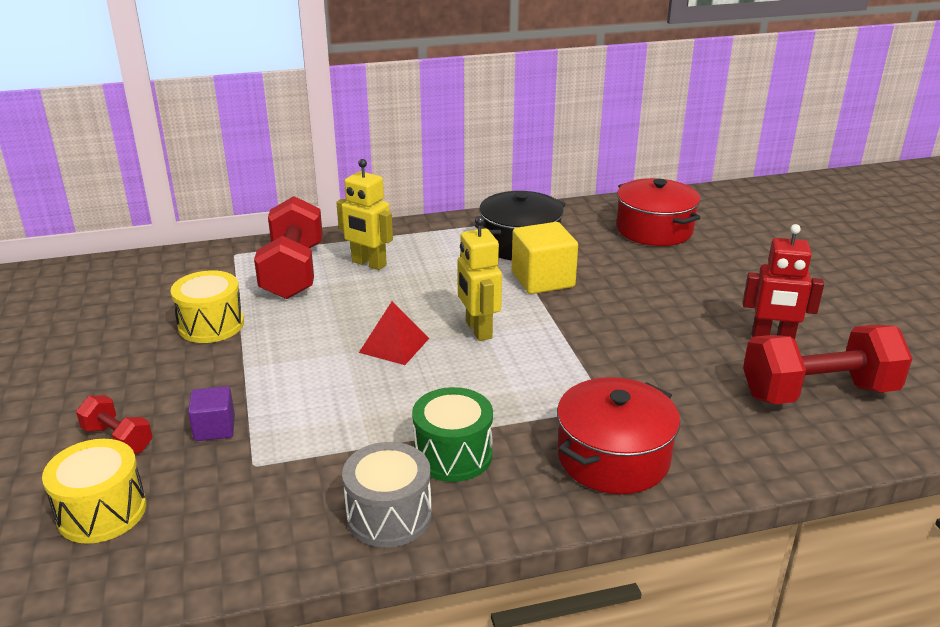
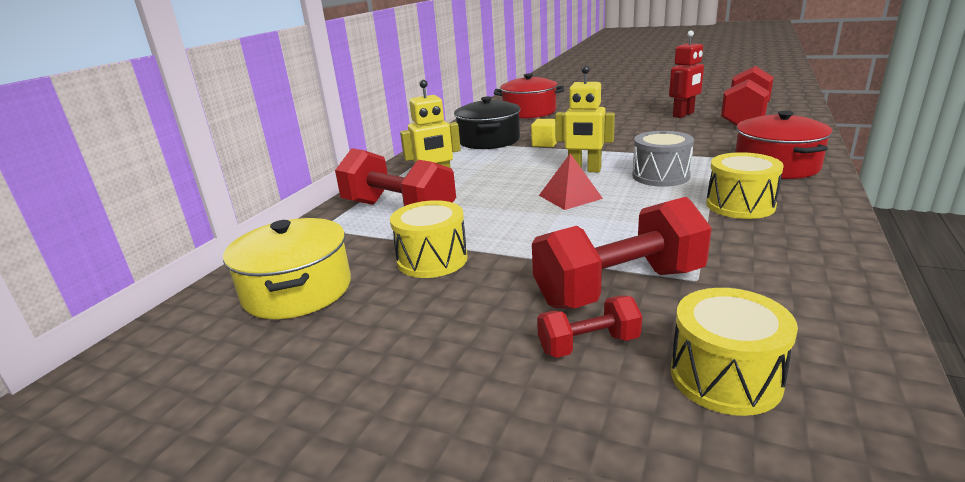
camera: 50 degrees left, 5 degrees down
(131, 292) = (297, 290): none -> yellow pot
(214, 428) = (619, 287): purple cube -> red dumbbell
(389, 515) = (807, 239): grey drum -> grey drum (660, 176)
(453, 455) = (740, 205): green drum -> yellow drum
(542, 280) = (545, 143): yellow cube -> yellow cube, size x0.59

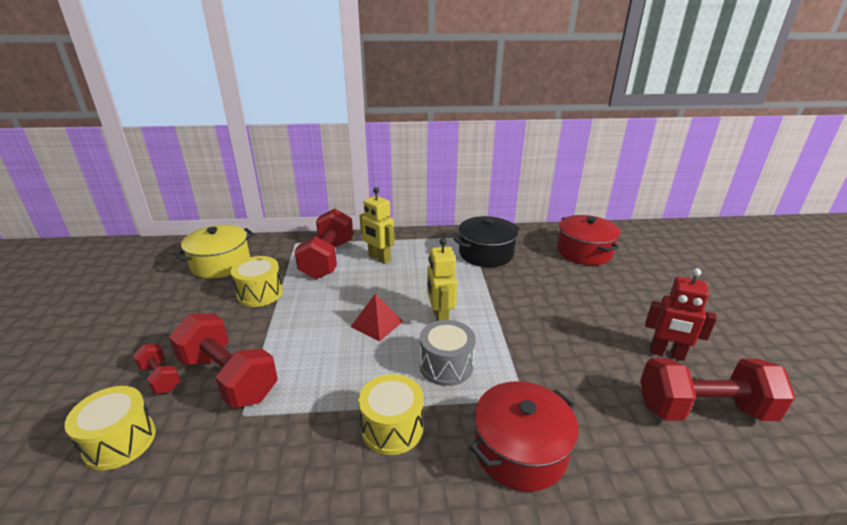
camera: 60 degrees right, 5 degrees up
(545, 143) = (496, 283): yellow cube -> none

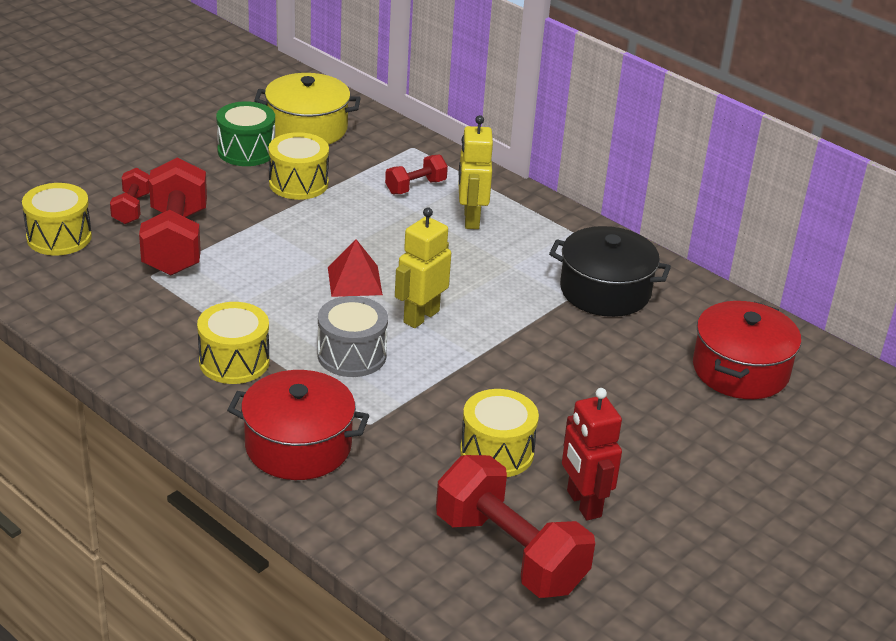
camera: 45 degrees right, 5 degrees up
(198, 294) = (246, 151): none -> green drum
(328, 259) = (415, 187): red dumbbell -> red dumbbell, size x0.50
(595, 359) = (497, 452): none -> yellow drum

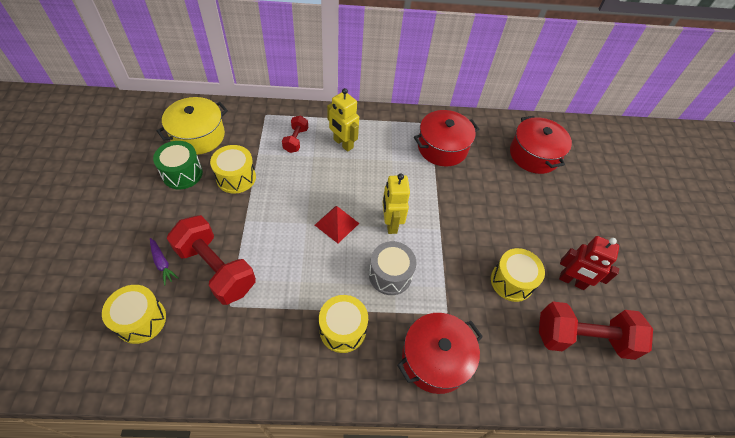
camera: 45 degrees left, 20 degrees up
(132, 208) = (162, 263): red dumbbell -> purple carrot
(605, 291) = (442, 147): black pot -> red pot

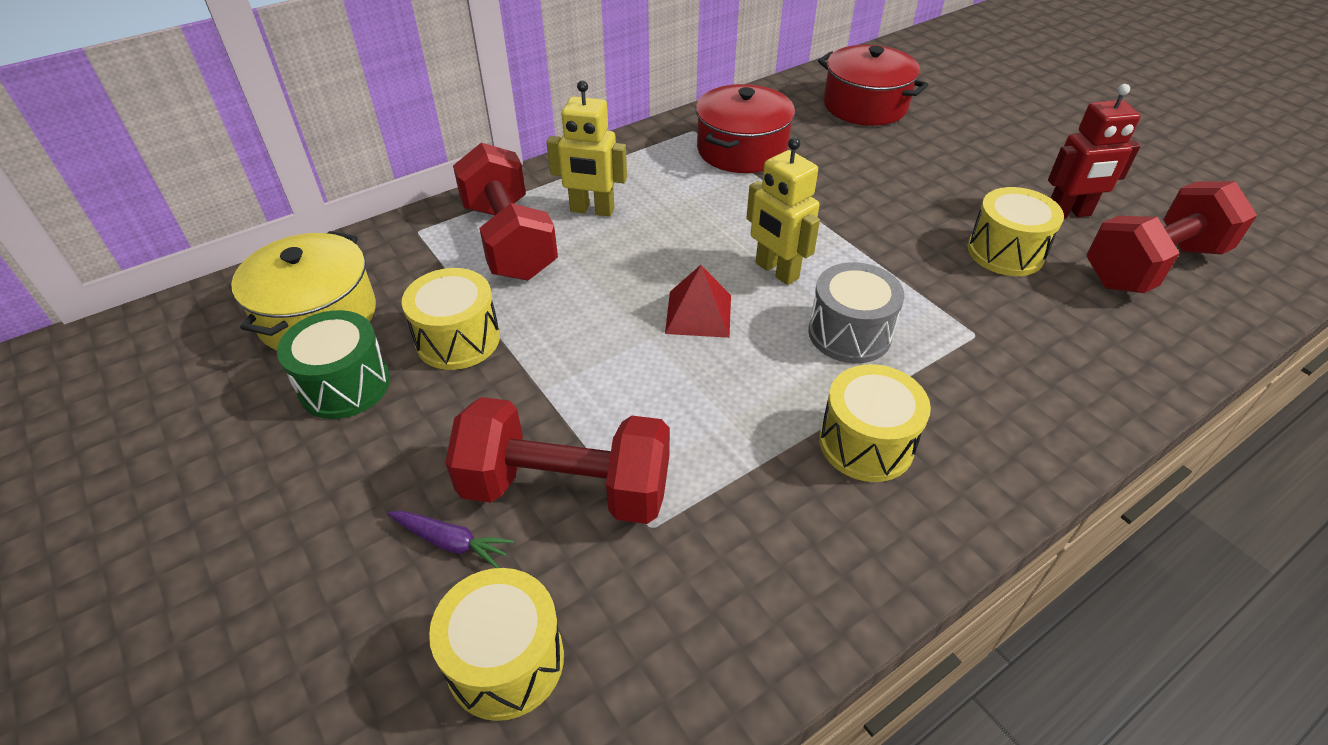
camera: 30 degrees left, 10 degrees down
(296, 140) = (509, 240): red dumbbell -> red dumbbell, size x1.99
(435, 359) = (1028, 397): red pot -> none

